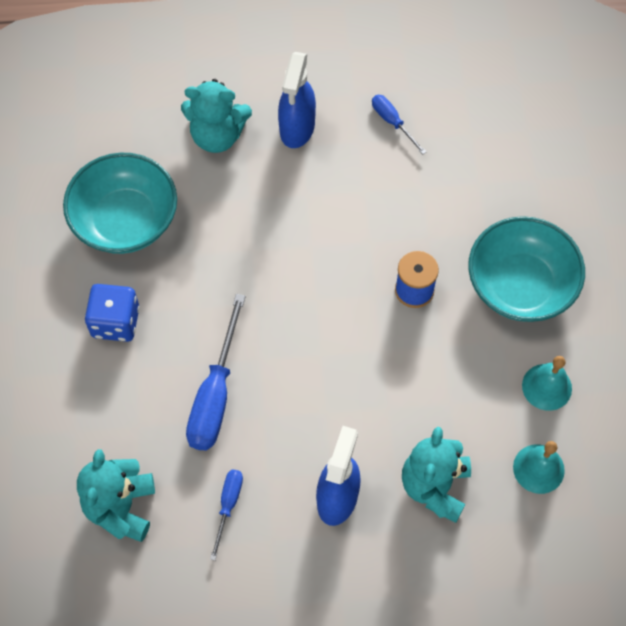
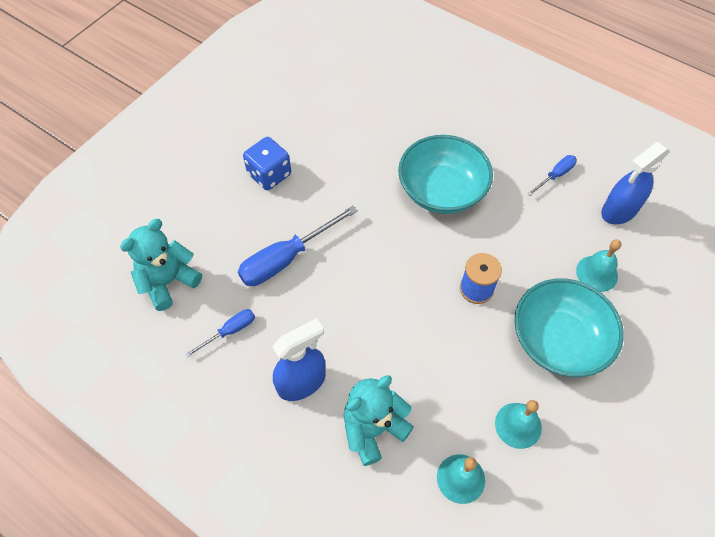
camera: 40 degrees right, 5 degrees down
(125, 220) = (330, 123): turquoise bowl -> turquoise bowl (441, 191)
(217, 135) = (430, 112): turquoise teddy bear -> none
(297, 128) = (486, 139): blue spray bottle -> blue spray bottle (619, 211)
(392, 122) = (555, 175): blue screwdriver -> blue screwdriver turned 45 degrees clockwise
(503, 197) = (596, 273): none -> turquoise bell

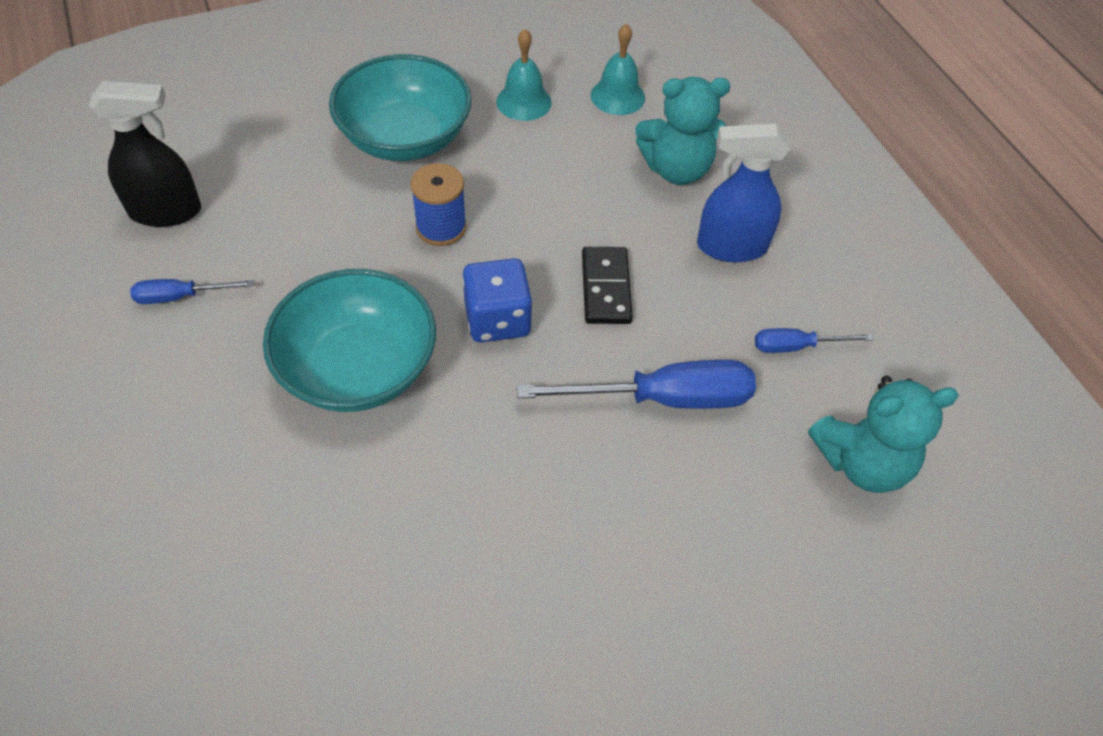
camera: 150 degrees left, 5 degrees down
(269, 174) = (606, 559): blue dice -> blue dice (497, 320)
(357, 305) = (606, 288): none -> black domino
(596, 273) = (284, 168): turquoise bell -> none
(619, 211) = (166, 211): blue spray bottle -> black spray bottle

